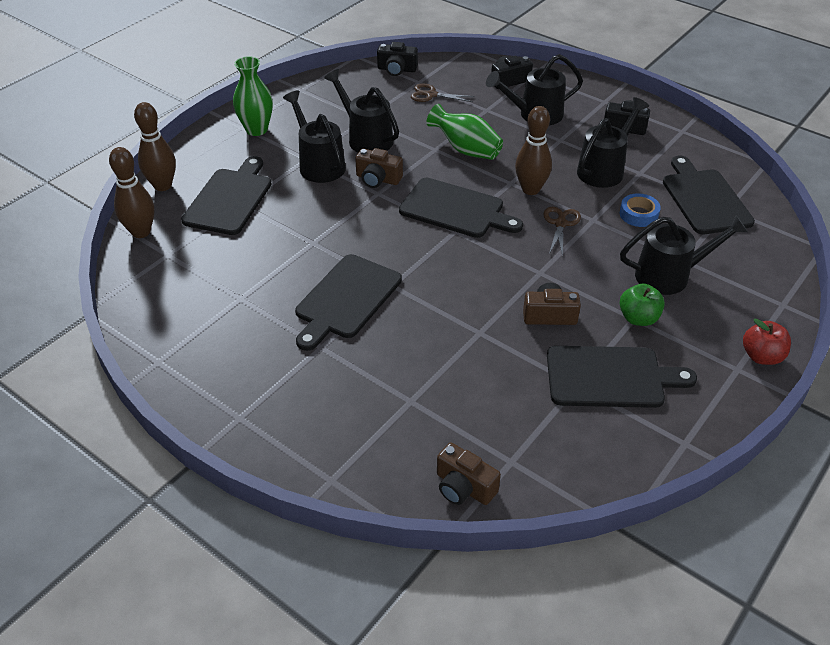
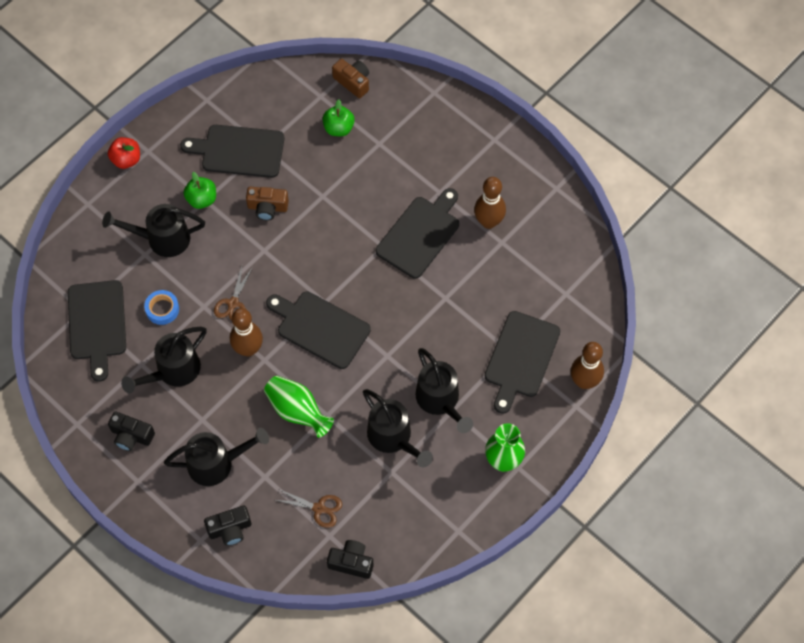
camera: 175 degrees left, 20 degrees up
(141, 232) = (593, 322): brown bowling pin -> brown bowling pin (488, 222)
(378, 179) = (386, 374): brown camera -> none
(474, 417) = (338, 128): none -> green apple

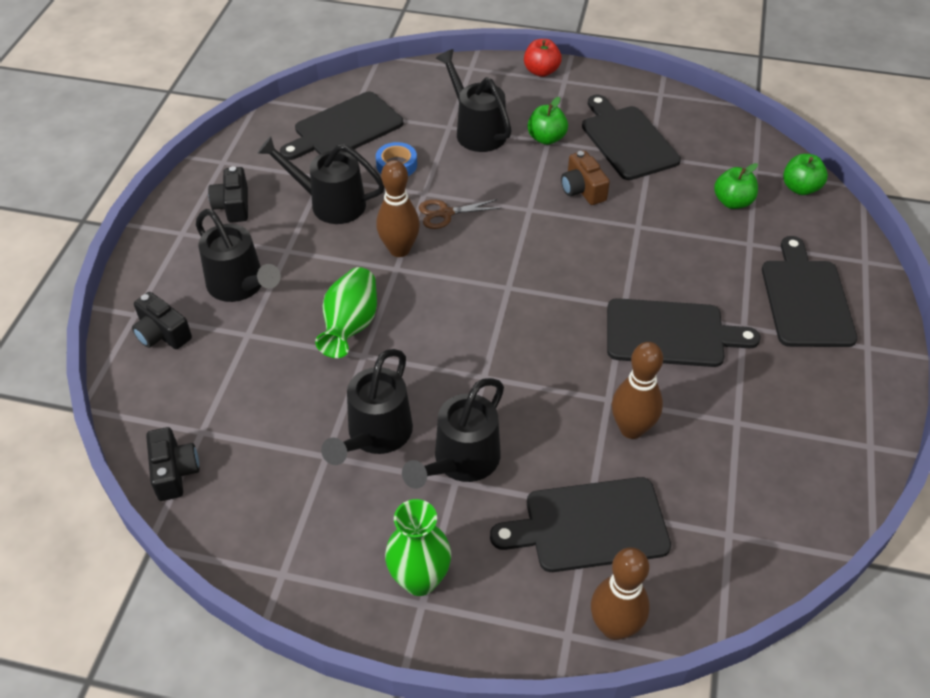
camera: 60 degrees right, 15 degrees down
(319, 508) = (233, 404): brown scissors -> none
(320, 328) = (471, 298): black cutting board -> black cutting board (805, 299)
(353, 82) = (800, 188): brown camera -> green apple
(488, 222) = (752, 394): brown bowling pin -> brown bowling pin (631, 429)

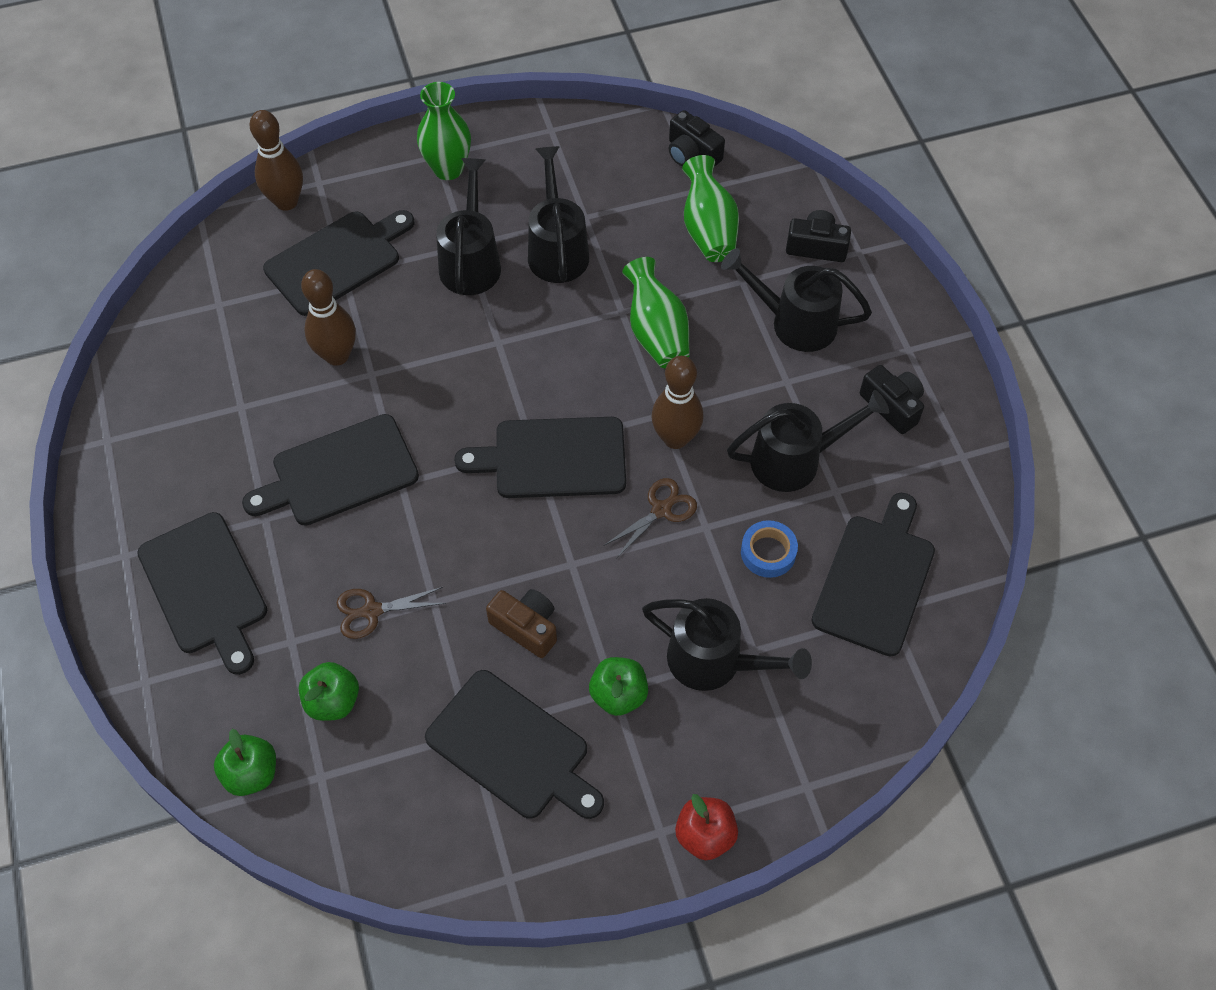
camera: 150 degrees right, 10 degrees up
(232, 390) = (708, 230): none -> green vase
(498, 274) = (553, 458): none -> black cutting board
(684, 238) = (372, 611): none -> brown scissors

